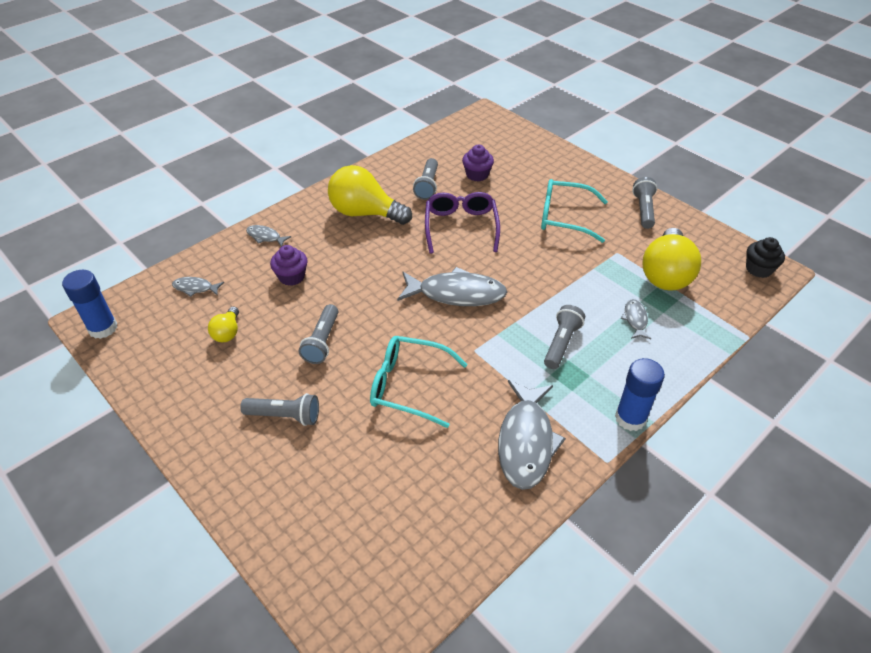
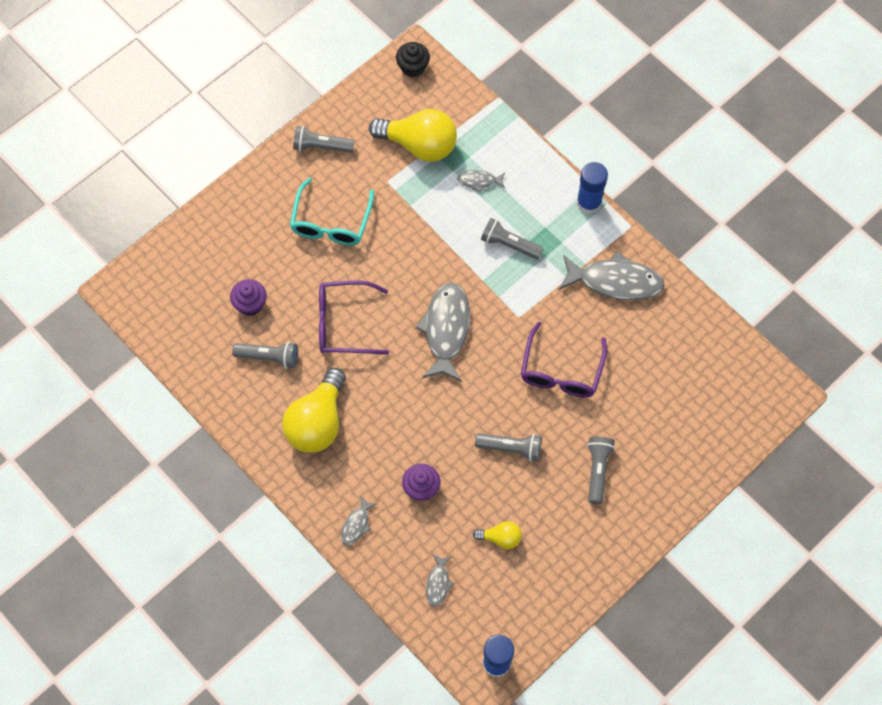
camera: 90 degrees left, 20 degrees up
(409, 386) = (561, 370): turquoise glasses -> purple glasses

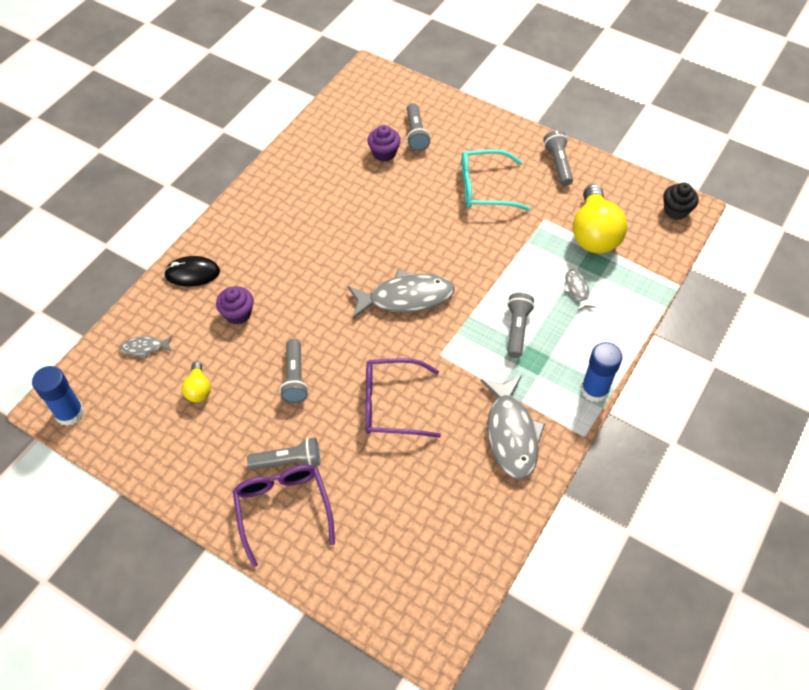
camera: 75 degrees right, 10 degrees down
(269, 357) = (338, 177): grey flashlight -> grey flashlight (416, 134)
(317, 422) = (285, 223): yellow light bulb -> none
(344, 323) = (387, 220): purple glasses -> purple glasses (283, 509)
(356, 525) = (192, 273): grey fish -> black mouse

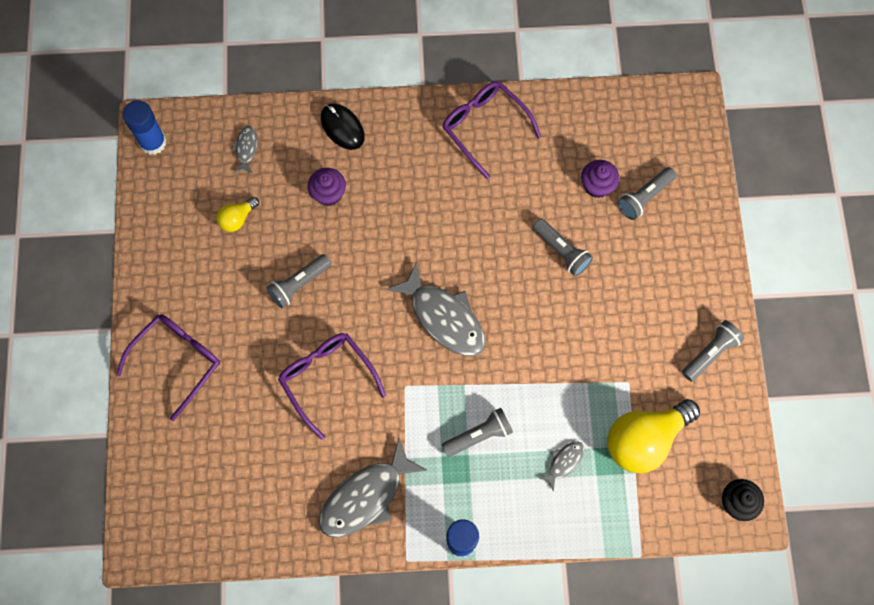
camera: 55 degrees right, 15 degrees up
(144, 348) = (246, 149): grey fish -> grey fish turned 45 degrees clockwise
(279, 188) = (484, 127): none -> purple glasses
(288, 461) = (221, 335): grey flashlight -> grey flashlight (562, 251)
(485, 188) = (624, 304): turquoise glasses -> none

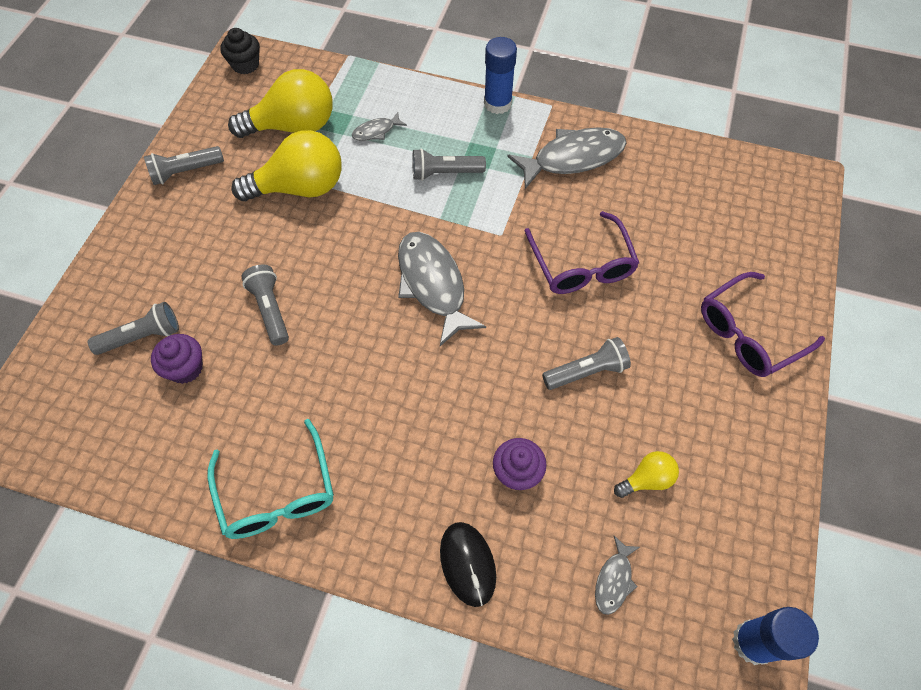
camera: 160 degrees left, 10 degrees down
(484, 127) = (277, 493): purple glasses -> turquoise glasses
(600, 372) = (300, 188): none -> yellow light bulb

